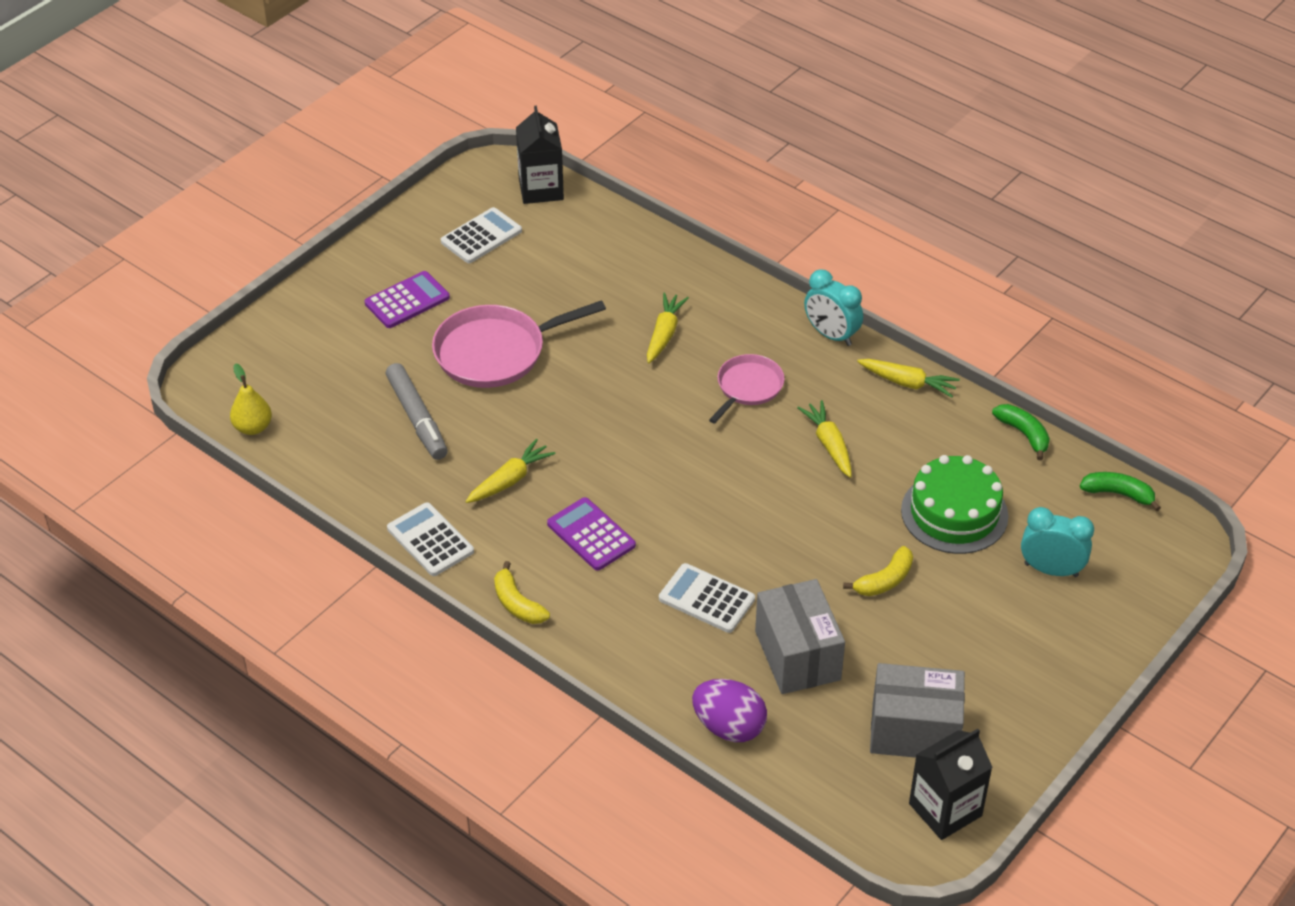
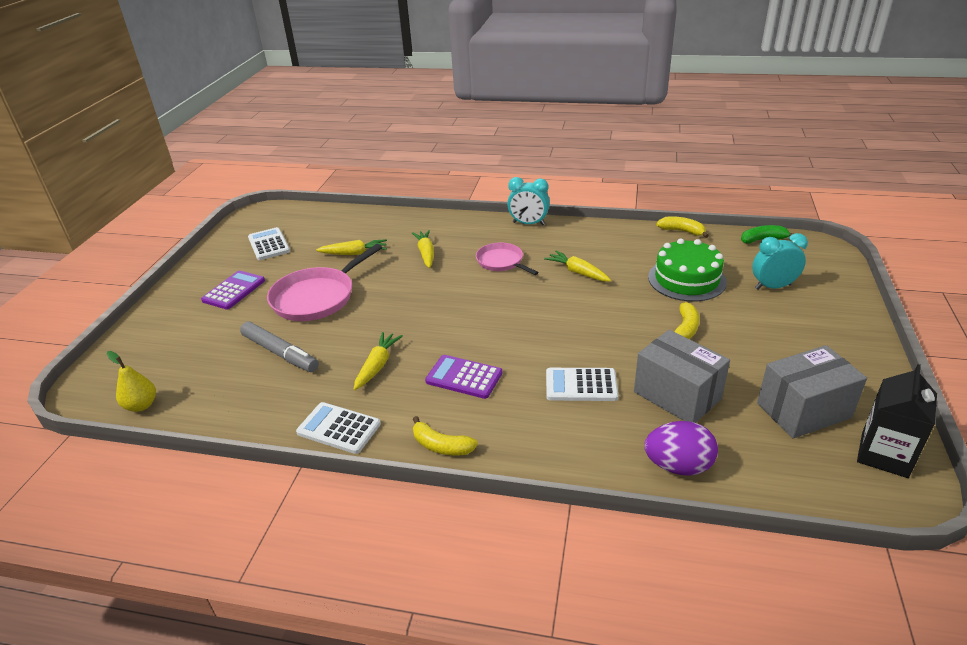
camera: 25 degrees left, 10 degrees down
(481, 236) = (269, 244): white calculator -> white calculator turned 45 degrees counterclockwise
(541, 189) = (295, 213): black carton -> none
(748, 387) = (501, 262): pink pan -> pink pan turned 45 degrees counterclockwise
(908, 383) = (594, 230): yellow carrot -> yellow carrot (354, 253)
(1024, 434) = (682, 231): green banana -> yellow banana

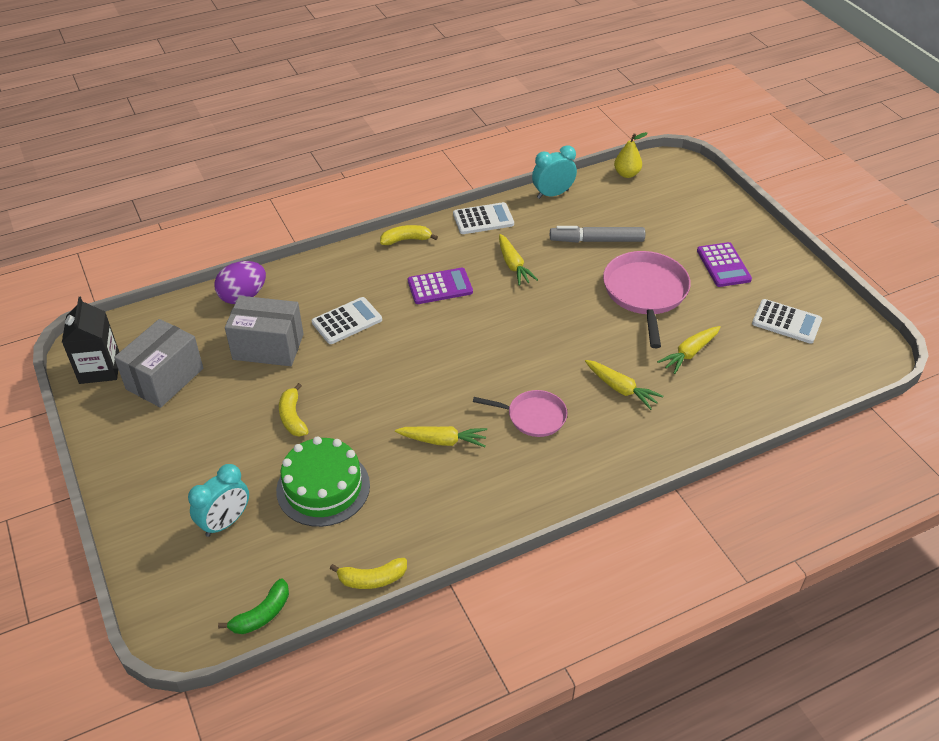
camera: 140 degrees right, 10 degrees up
(528, 224) = (567, 495): turquoise clock -> turquoise clock (552, 194)

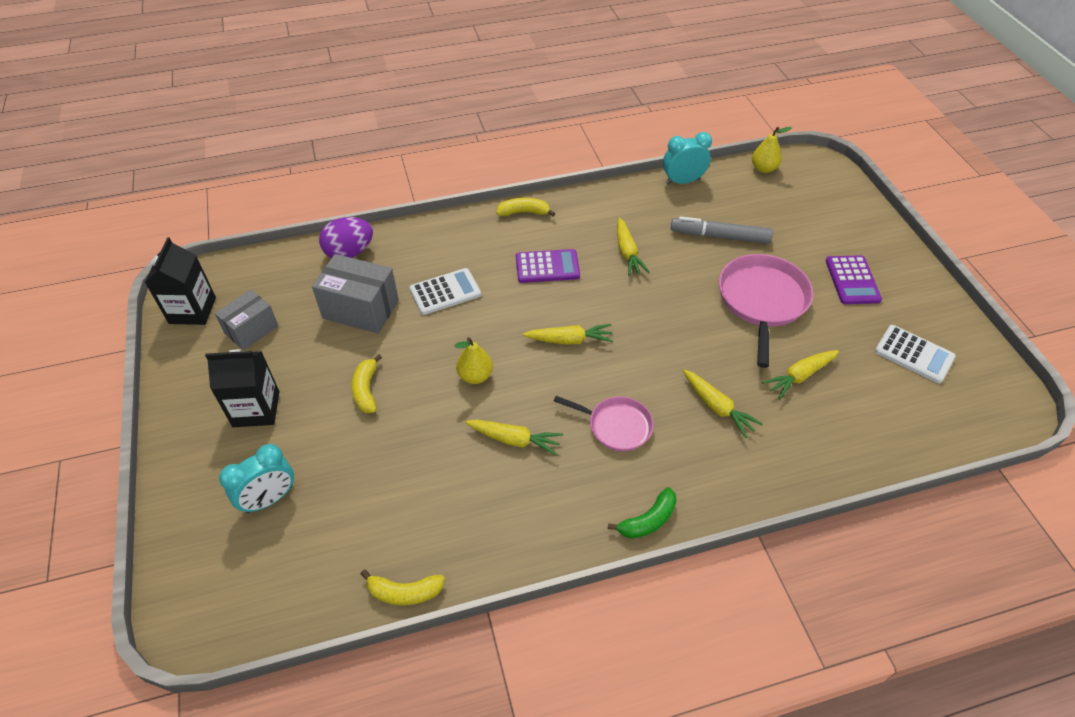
camera: 10 degrees right, 5 degrees up
(165, 379) = (251, 330): grey box -> grey box, size x0.67
(190, 448) = (256, 409): none -> black carton
(262, 614) = (279, 615): green banana -> green banana (648, 520)
(323, 487) = (378, 475): green cake -> none
(393, 391) = (475, 376): none -> yellow pear
(475, 349) = (570, 340): none -> yellow carrot
(483, 219) = (606, 200): white calculator -> none

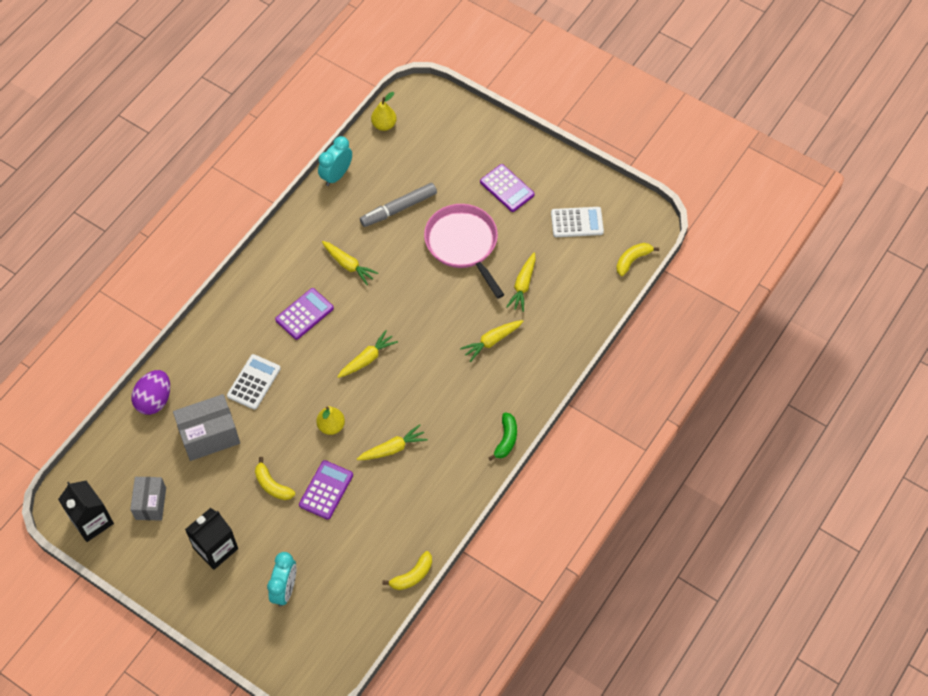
camera: 40 degrees left, 10 degrees up
(409, 431) = (326, 490): none -> purple calculator
(524, 212) = (247, 280): yellow banana -> yellow banana (632, 260)
(616, 426) = (444, 396): pink pan -> none
(717, 407) = (491, 341): yellow carrot -> yellow carrot turned 135 degrees clockwise

